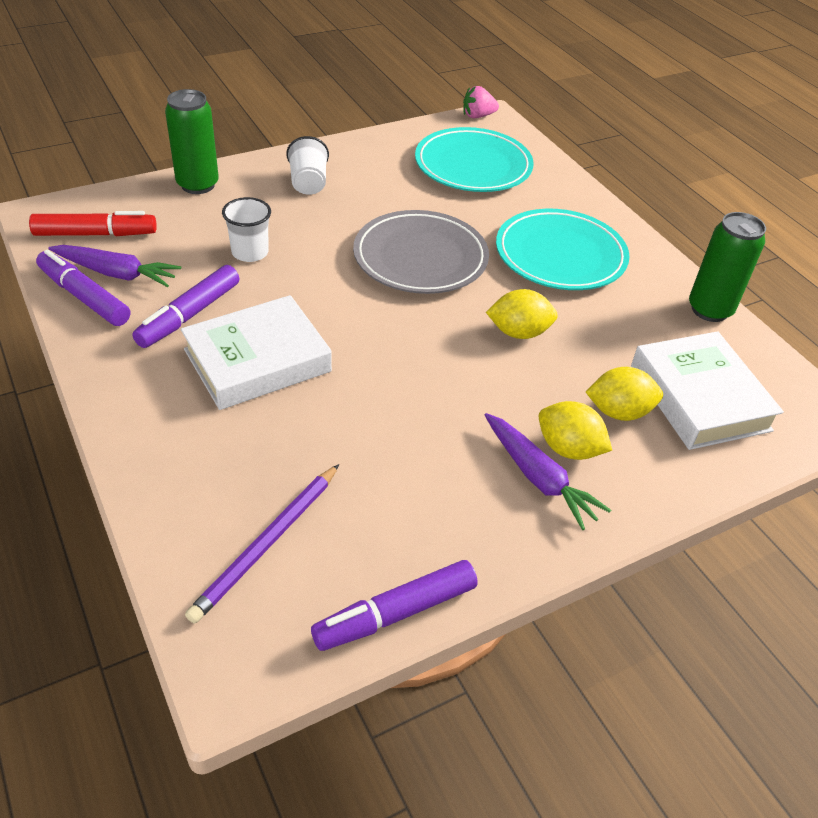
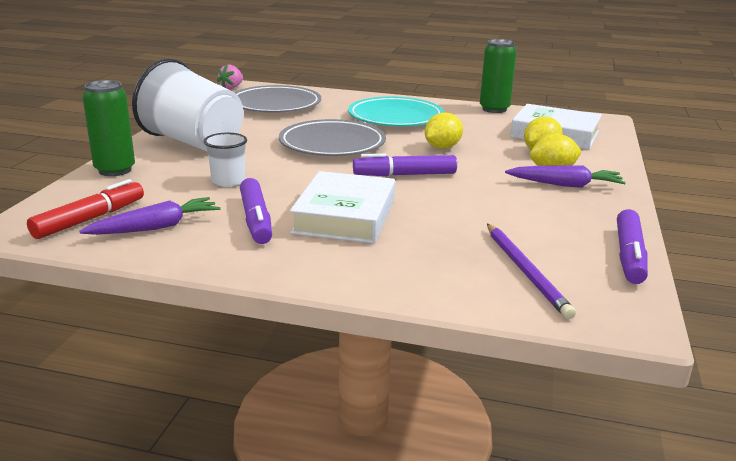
camera: 45 degrees left, 20 degrees down
(84, 297) = (158, 247): purple marker -> purple marker (404, 175)
(308, 183) = (193, 143): white cup -> white cup, size x2.16
(473, 166) = (275, 105): turquoise plate -> grey plate

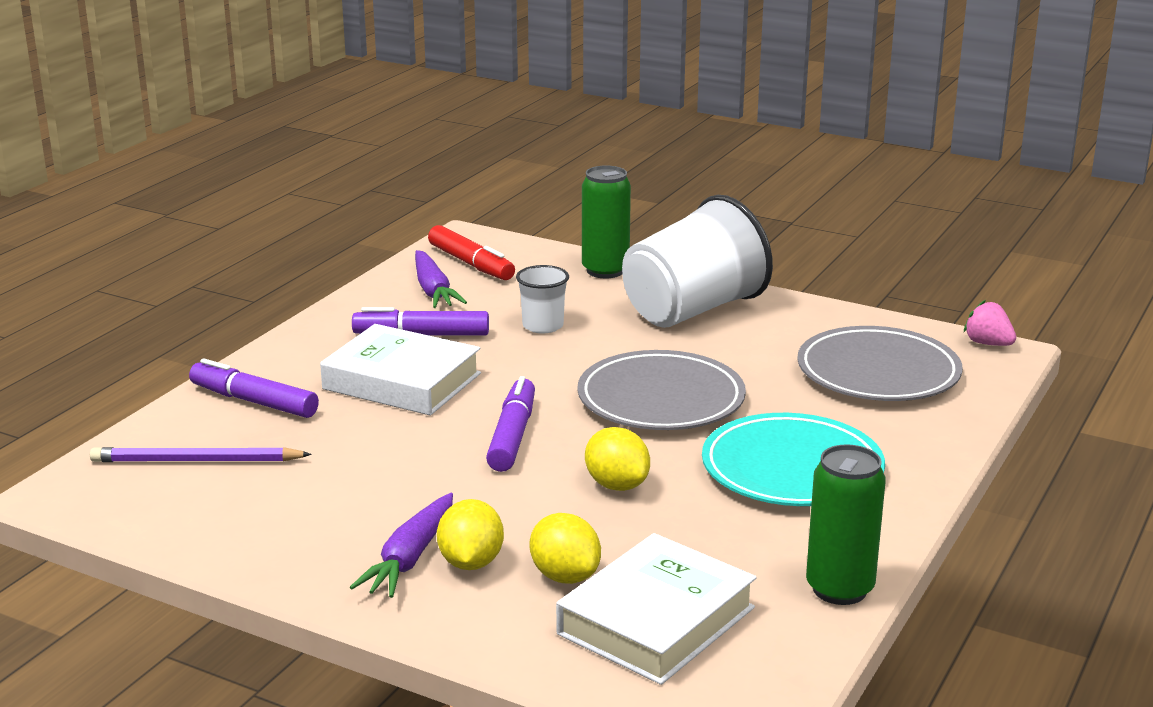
camera: 105 degrees right, 0 degrees up
(629, 255) = (174, 539): purple marker -> purple marker (254, 401)

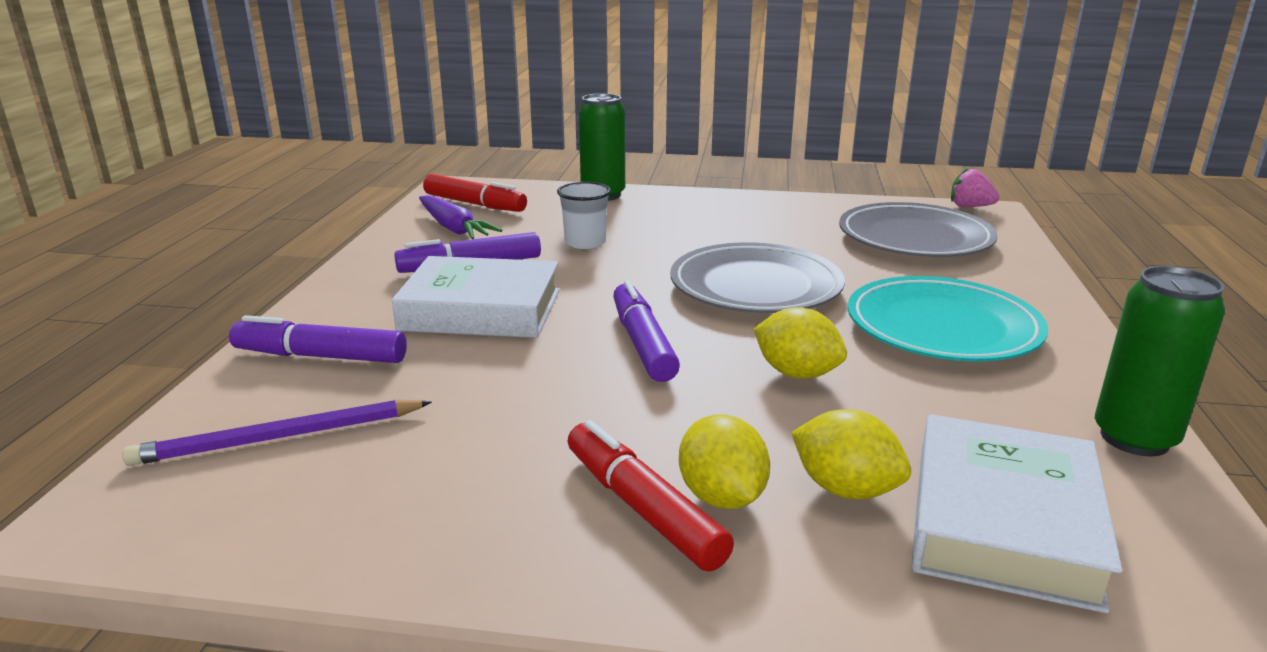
camera: 20 degrees left, 0 degrees up
(410, 558) = (642, 508): purple carrot -> red marker
(692, 310) = (708, 214): white cup -> none

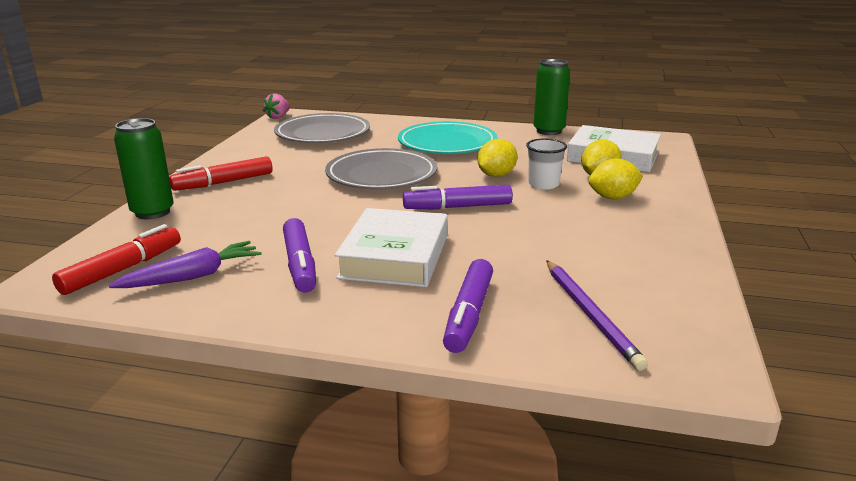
camera: 85 degrees left, 0 degrees up
(585, 242) = (271, 220): white cup -> white cup (543, 184)
(642, 508) = (627, 212): red marker -> red marker (223, 182)

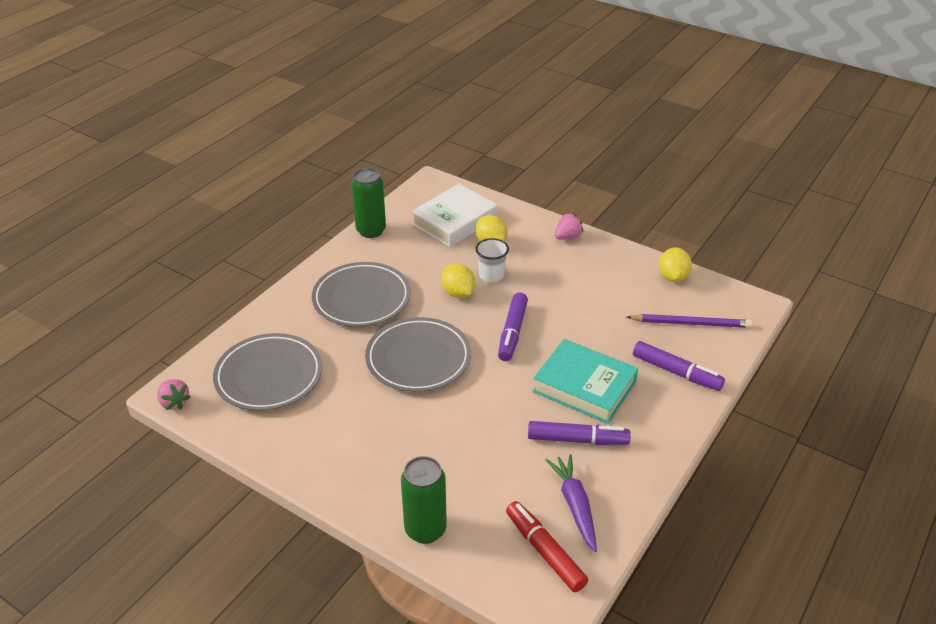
camera: 70 degrees left, 15 degrees up
(223, 182) = (373, 470): red marker -> none
(394, 256) = (584, 387): white book -> turquoise book
(447, 143) = (361, 298): turquoise plate -> grey plate
(613, 197) = (534, 252): yellow lemon -> yellow lemon (673, 277)
(670, 210) = (567, 236): none -> pink strawberry

